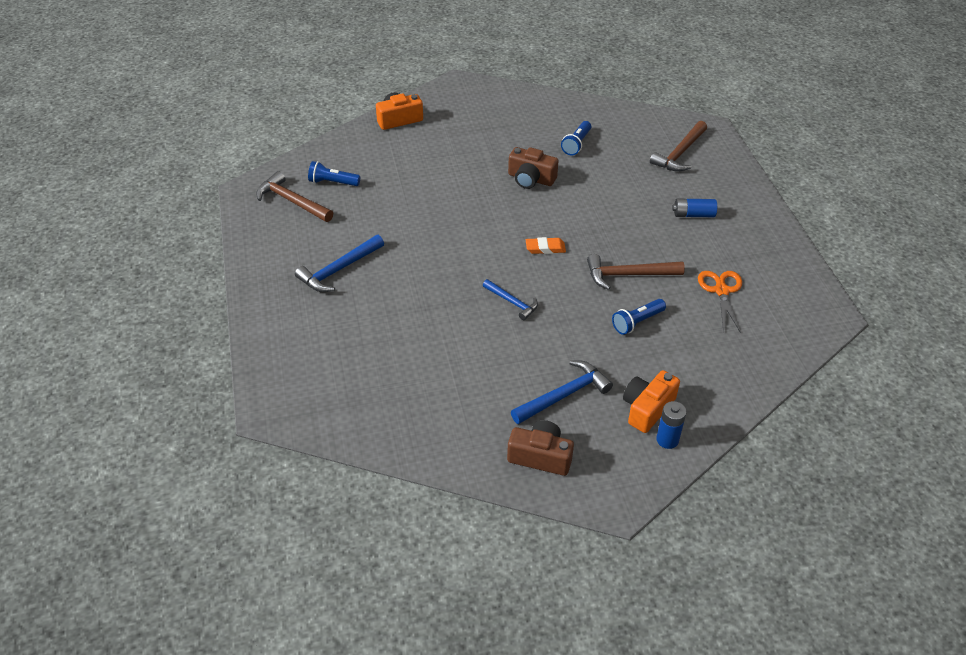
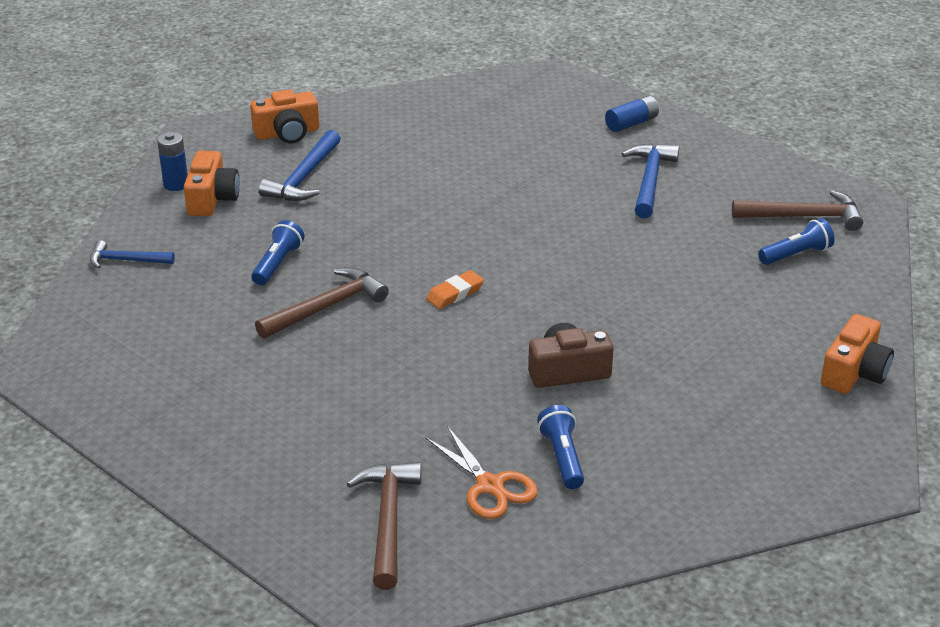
camera: 145 degrees right, 10 degrees down
(512, 302) = (434, 226): blue hammer -> blue hammer (126, 260)
(540, 456) = (287, 133): brown camera -> orange camera
(693, 214) = (296, 422): blue battery -> blue battery (631, 123)
(721, 291) = (196, 337): orange scissors -> orange scissors (490, 485)

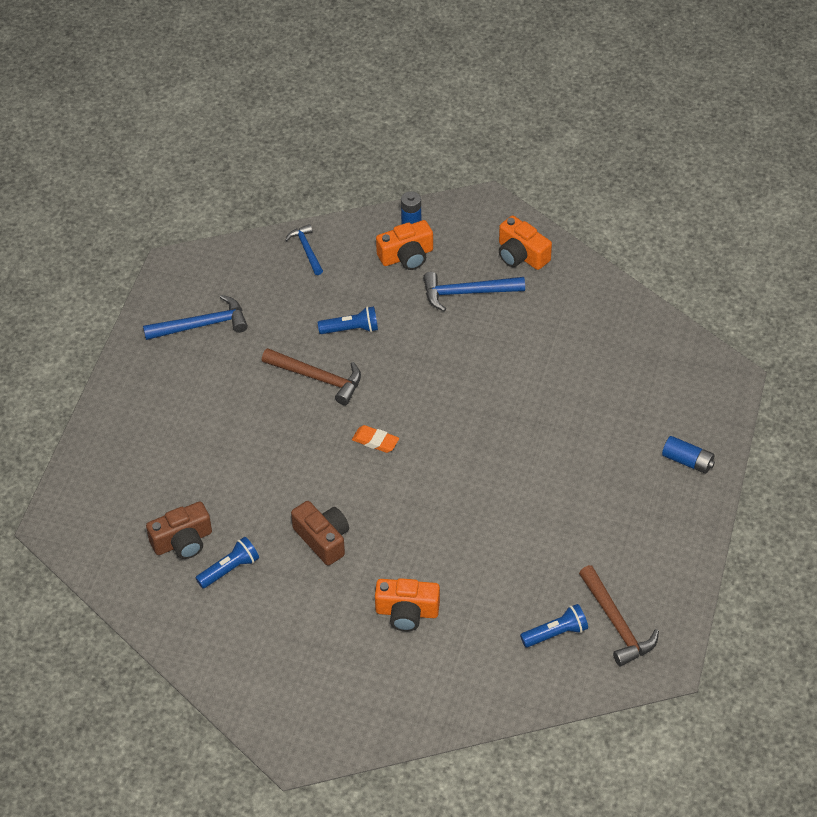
camera: 65 degrees right, 15 degrees up
(388, 521) = (125, 503): brown hammer -> none
(490, 485) = (183, 541): orange scissors -> brown camera
(650, 180) = (604, 503): blue hammer -> blue hammer (202, 325)
(796, 254) = (556, 633): blue flashlight -> blue flashlight turned 60 degrees counterclockwise
(854, 372) = (418, 712): orange camera -> orange camera (407, 612)

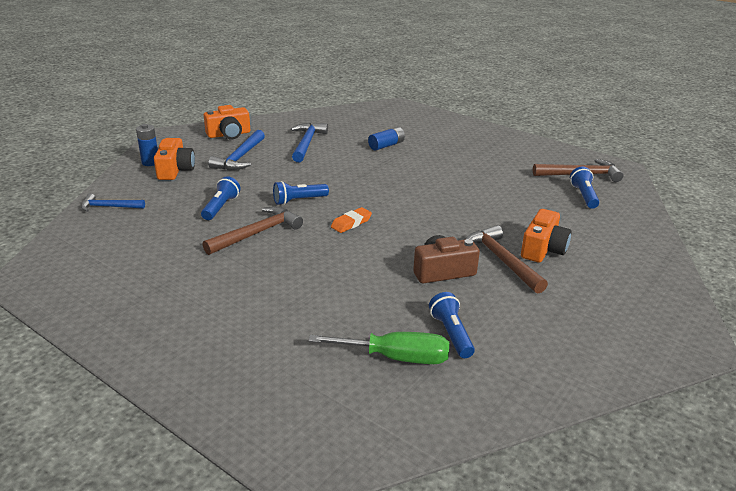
camera: 70 degrees left, 20 degrees down
(183, 541) = (396, 358): brown camera -> green screwdriver
(202, 325) = (123, 279): blue hammer -> blue hammer (307, 143)
(367, 581) = (502, 260): none -> brown hammer
(398, 383) = (299, 201): none -> blue flashlight
(687, 461) = (454, 128): blue battery -> blue battery (386, 145)

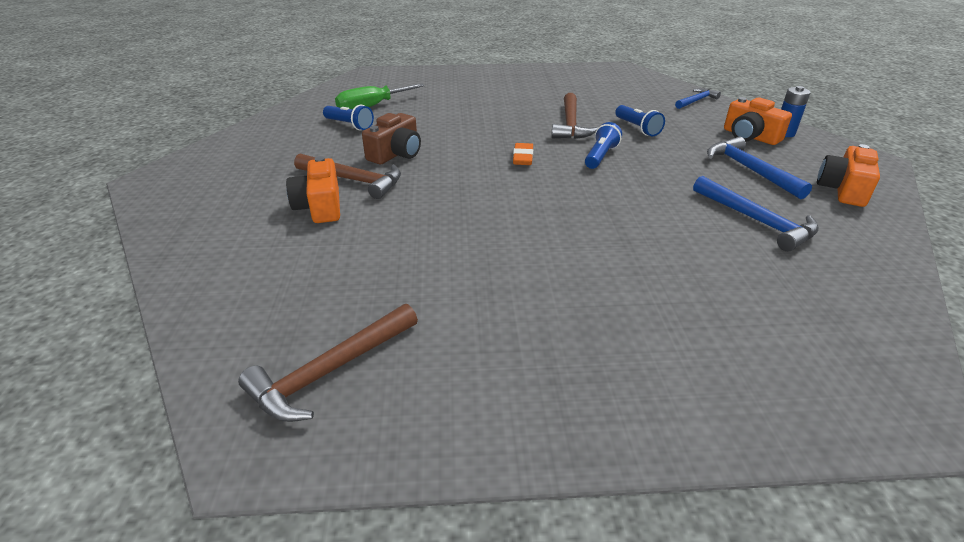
camera: 140 degrees right, 5 degrees up
(386, 145) = (680, 270): blue battery -> none
(583, 196) = (304, 314): blue flashlight -> none

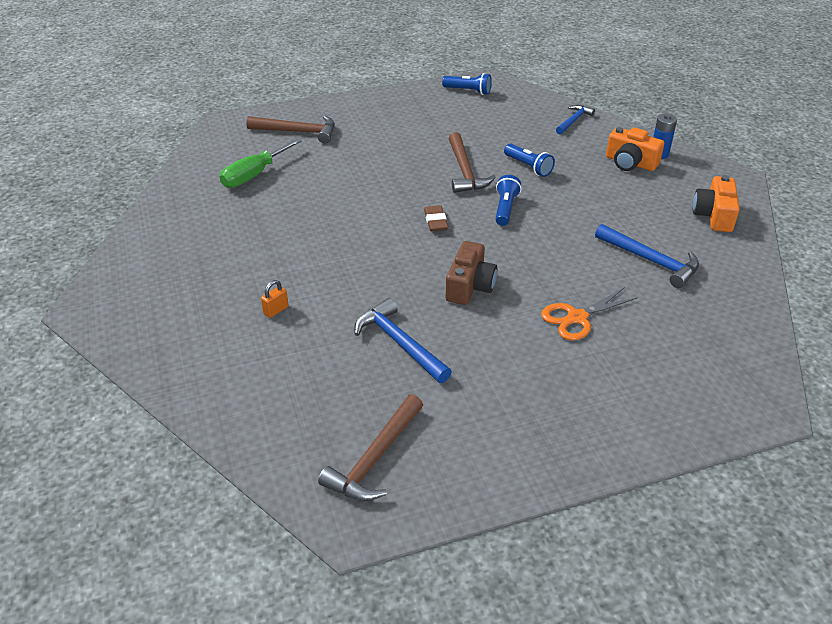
camera: 15 degrees left, 5 degrees up
(320, 206) = (276, 310): orange camera -> orange padlock
(349, 125) = (245, 205): blue flashlight -> blue flashlight (468, 91)
(354, 180) = (290, 275): brown hammer -> brown hammer (298, 132)
(396, 154) = (313, 235): brown camera -> brown camera (469, 286)
(523, 157) = (435, 221): orange eraser -> brown eraser
(649, 262) = (577, 318): none -> orange scissors
(750, 170) = (637, 205): blue hammer -> blue hammer (399, 343)

